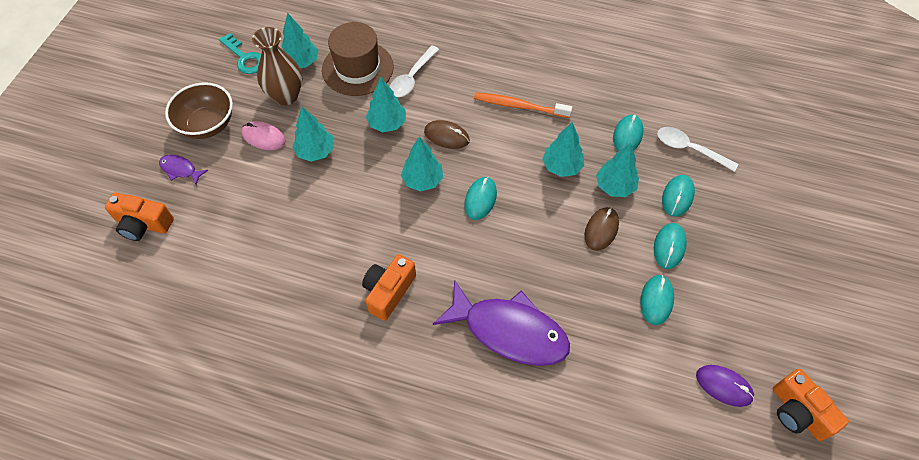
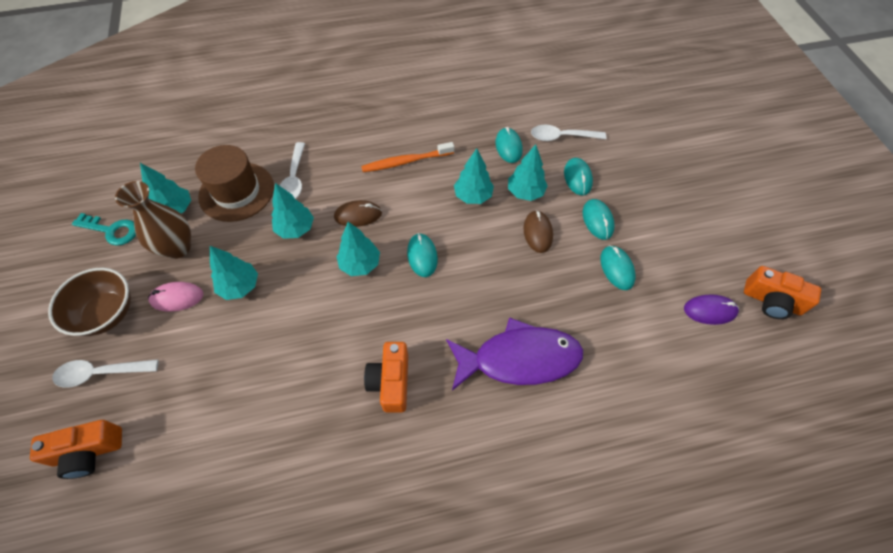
camera: 30 degrees left, 0 degrees up
(180, 170) = (101, 373): purple fish -> white spoon

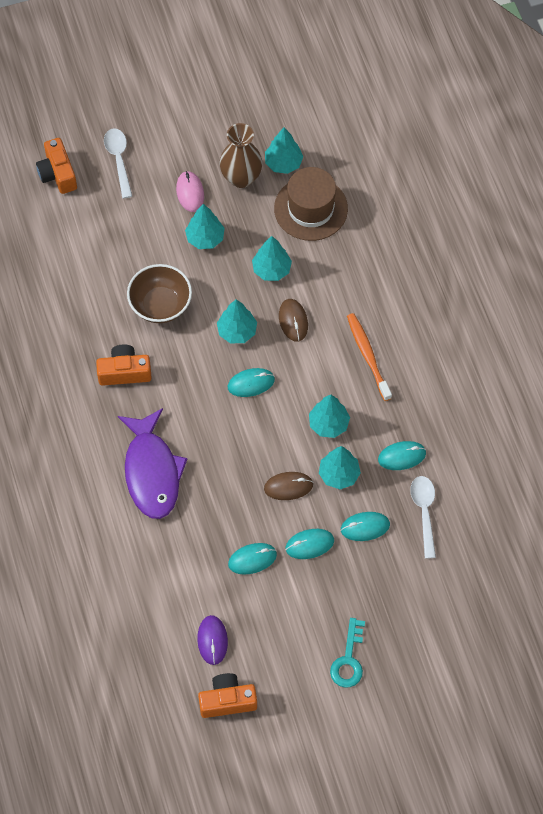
camera: 85 degrees right, 5 degrees up
(107, 313) = (171, 145): brown bowl -> brown bowl (160, 305)
(112, 230) = (255, 119): turquoise key -> turquoise key (348, 660)
(294, 178) = (333, 256): white spoon -> none
(771, 301) = (227, 700): orange camera -> orange camera turned 60 degrees clockwise

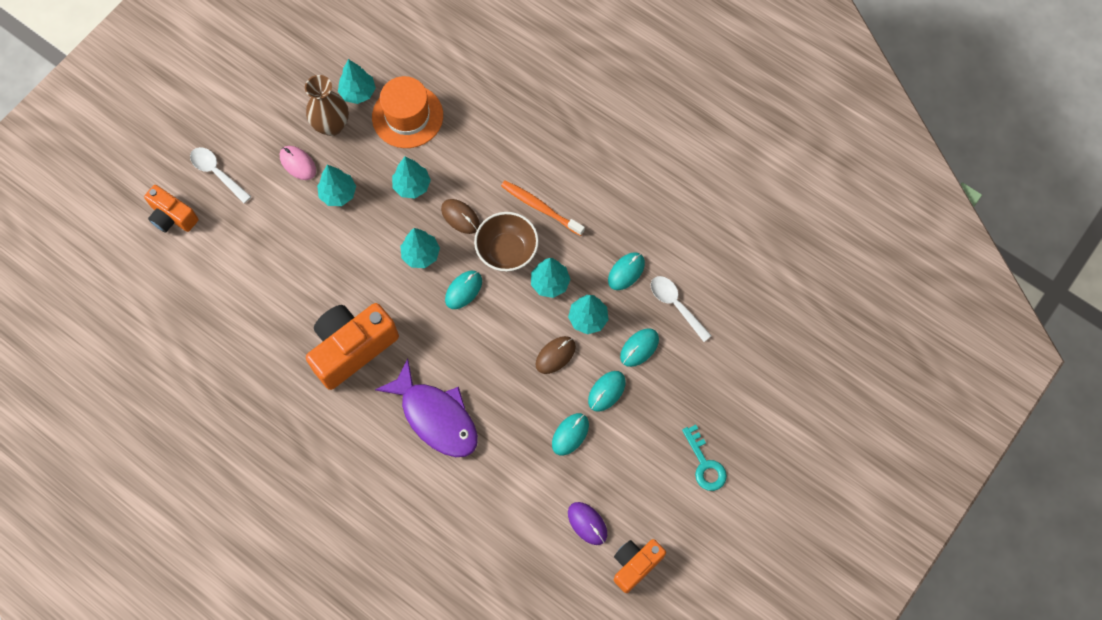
camera: 35 degrees left, 5 degrees up
(124, 372) = (352, 348): orange camera -> orange camera, size x1.70
(160, 305) = (341, 273): brown bowl -> brown bowl (507, 251)
(311, 208) = (407, 116): brown hat -> orange hat

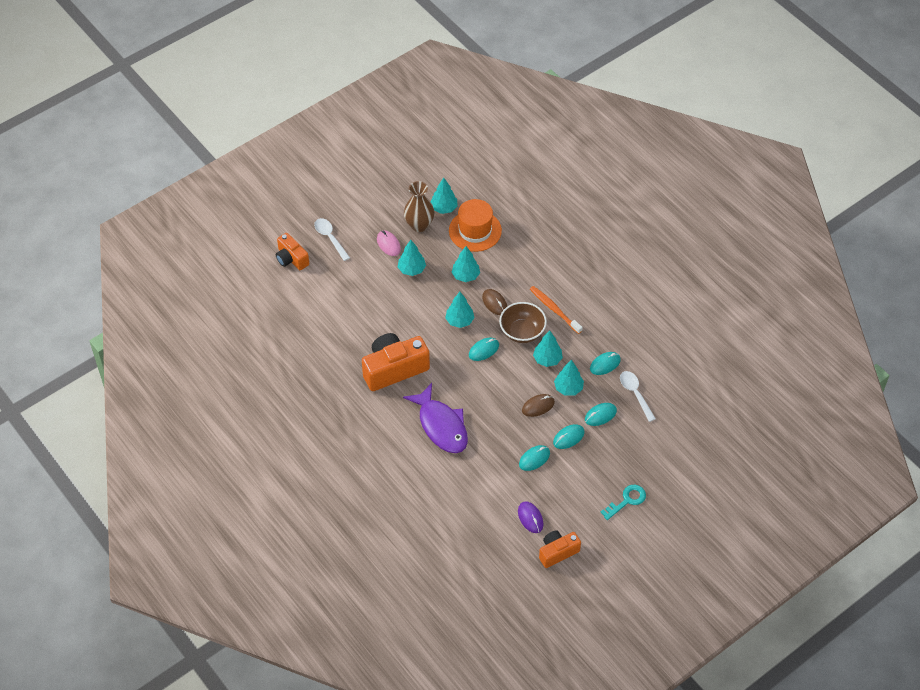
camera: 15 degrees right, 15 degrees down
(705, 464) = (627, 500): turquoise key -> turquoise key turned 120 degrees counterclockwise

